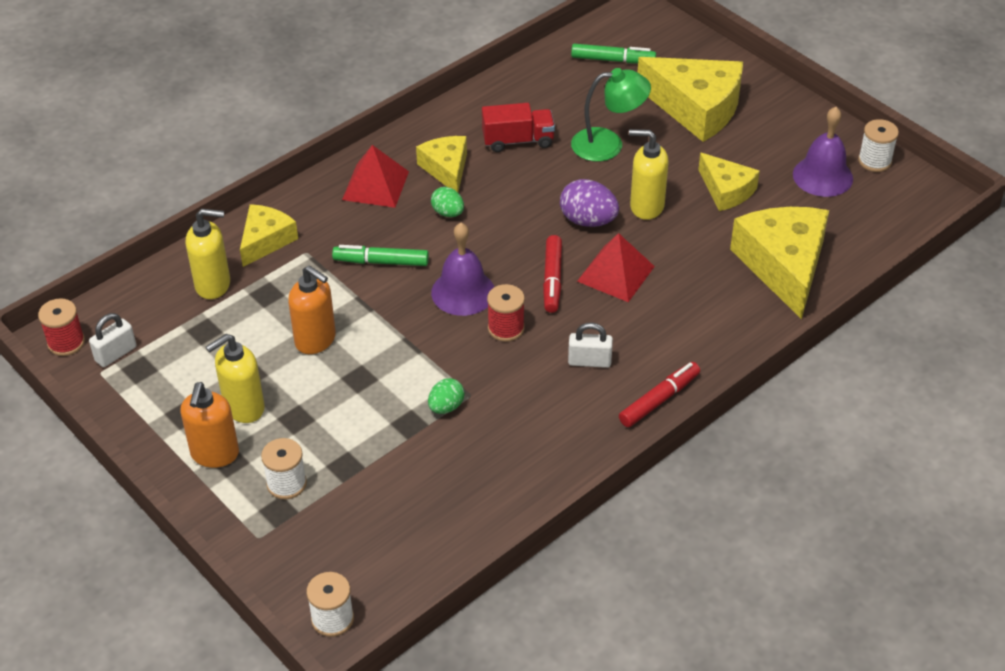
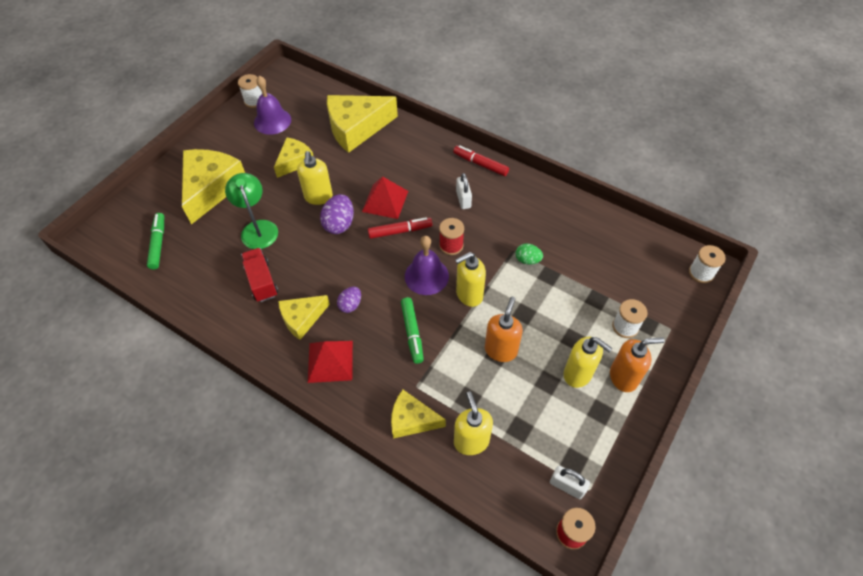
camera: 105 degrees left, 10 degrees up
(414, 328) = (469, 295): none -> yellow soap dispenser
(448, 213) = (350, 305): green egg -> purple egg

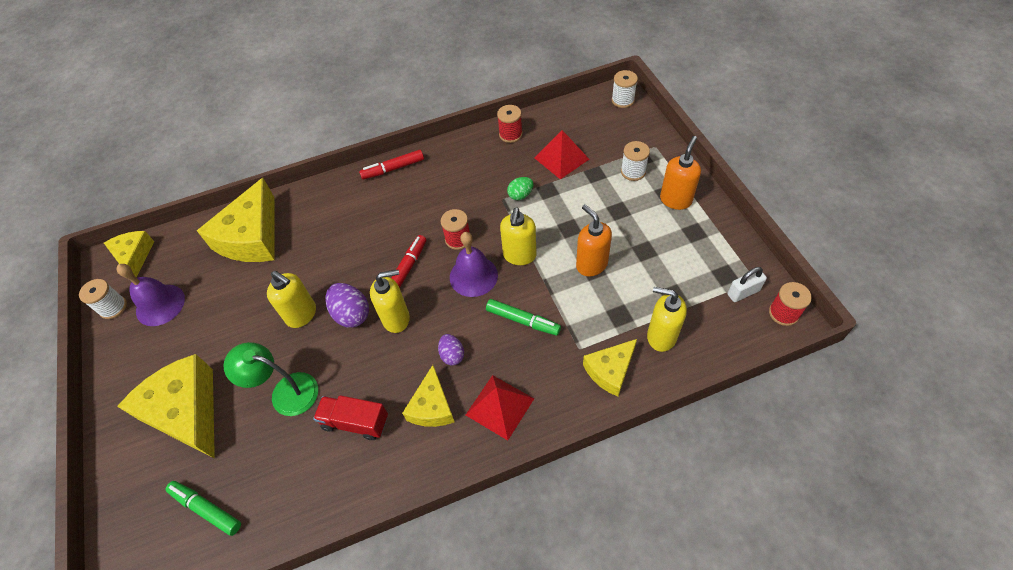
camera: 50 degrees left, 0 degrees up
(295, 161) = (236, 312): yellow cheese -> yellow cheese (134, 256)
(385, 201) = (362, 262): red pyramid -> red pyramid (561, 158)
(463, 199) = (418, 202): white padlock -> none
(578, 374) = (652, 226): yellow soap dispenser -> yellow soap dispenser (396, 318)
(583, 215) = (510, 134): none -> red spool

